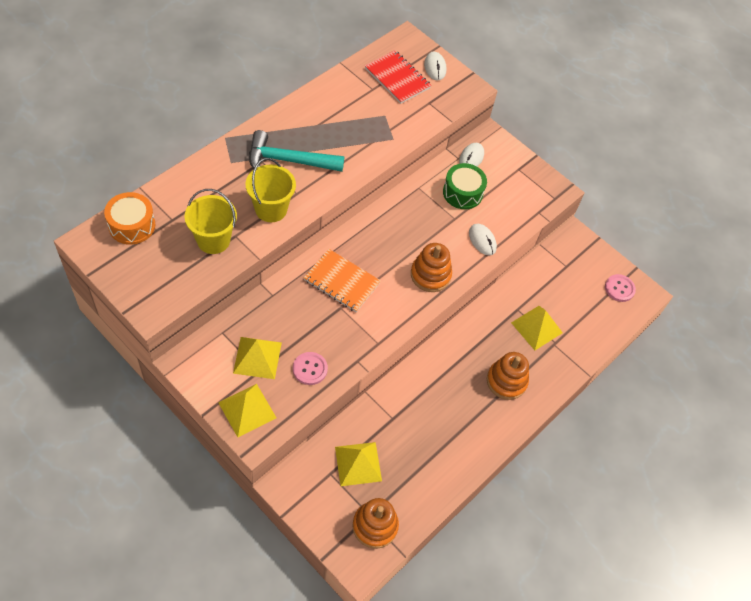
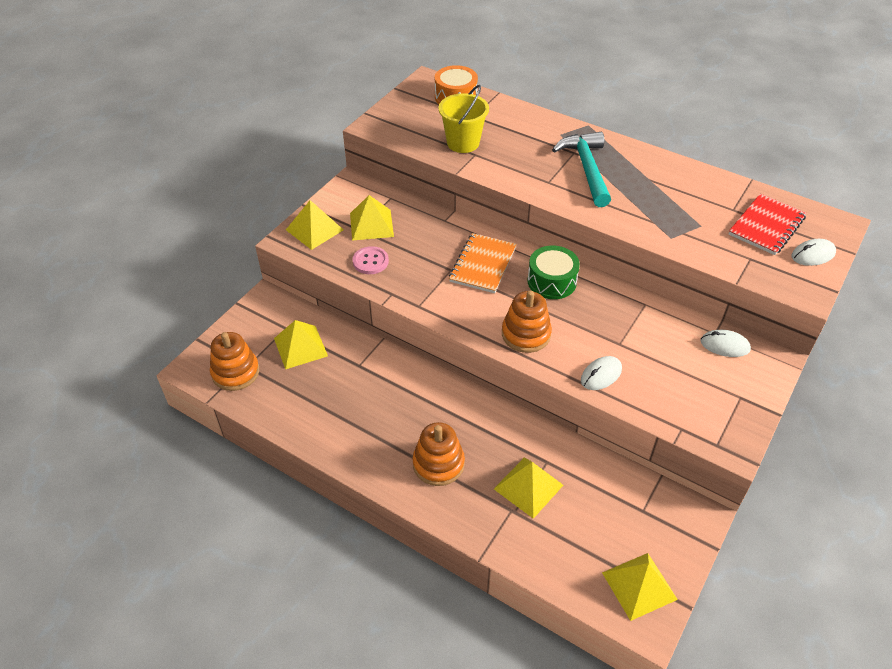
camera: 85 degrees right, 10 degrees down
(271, 209) = (518, 169): yellow bucket -> none
(462, 193) = (663, 345): green drum -> green drum (551, 281)
(619, 288) = (639, 585): pink button -> yellow pyramid

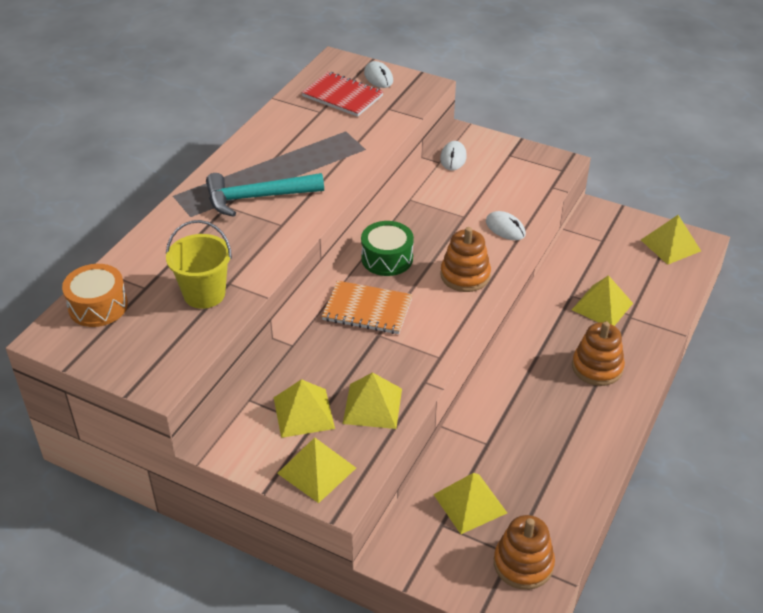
camera: 95 degrees left, 5 degrees down
(370, 261) = (372, 406): pink button -> yellow pyramid

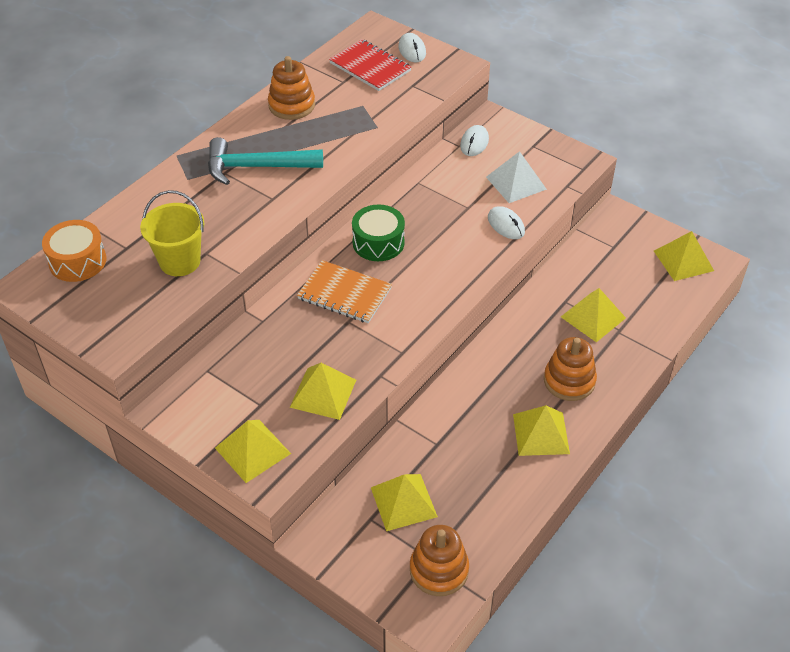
camera: 10 degrees right, 5 degrees up
(304, 412) = (255, 391): yellow pyramid -> yellow pyramid (541, 433)
(465, 275) = (451, 270): orange stacking toy -> orange stacking toy (291, 105)
(503, 189) = (516, 183): none -> white pyramid

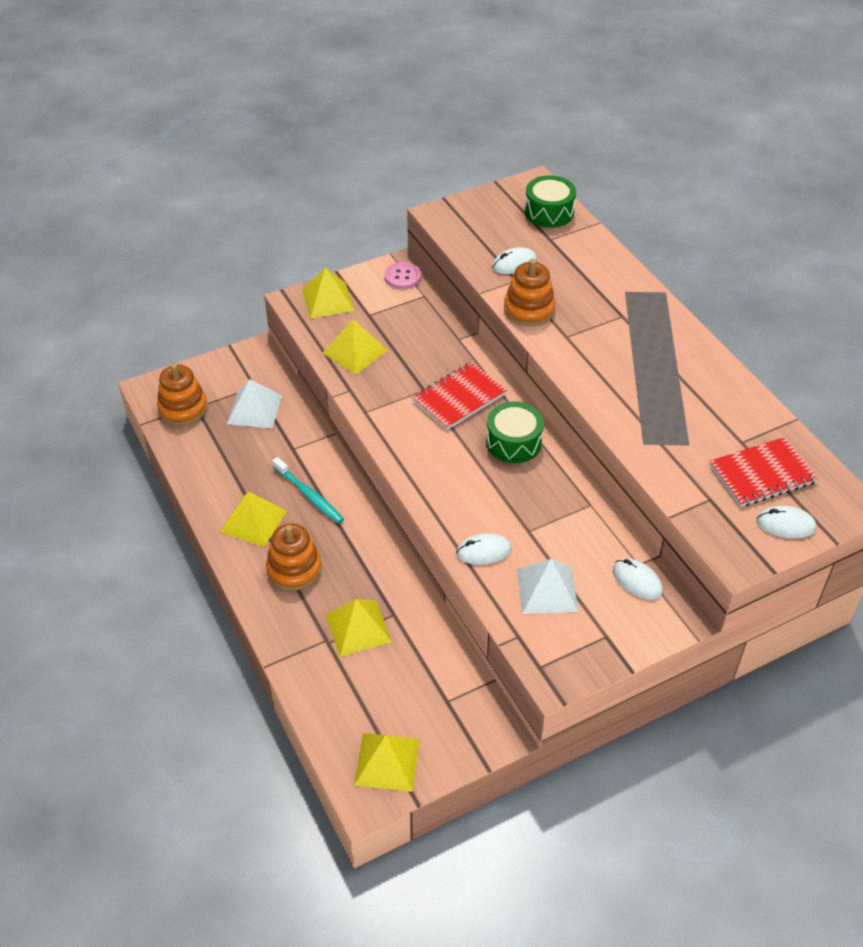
camera: 115 degrees right, 0 degrees up
(77, 261) = (549, 212): orange drum -> green drum
(180, 261) = (514, 264): yellow bucket -> white mouse
(182, 400) = (402, 277): none -> pink button
(257, 167) = (620, 338): turquoise hammer -> none
(291, 105) = (713, 389): orange stacking toy -> orange stacking toy (529, 309)
(344, 294) = (459, 397): orange notebook -> red notebook
(403, 502) = (254, 409): yellow pyramid -> white pyramid
(485, 406) = (309, 495): none -> turquoise toothbrush

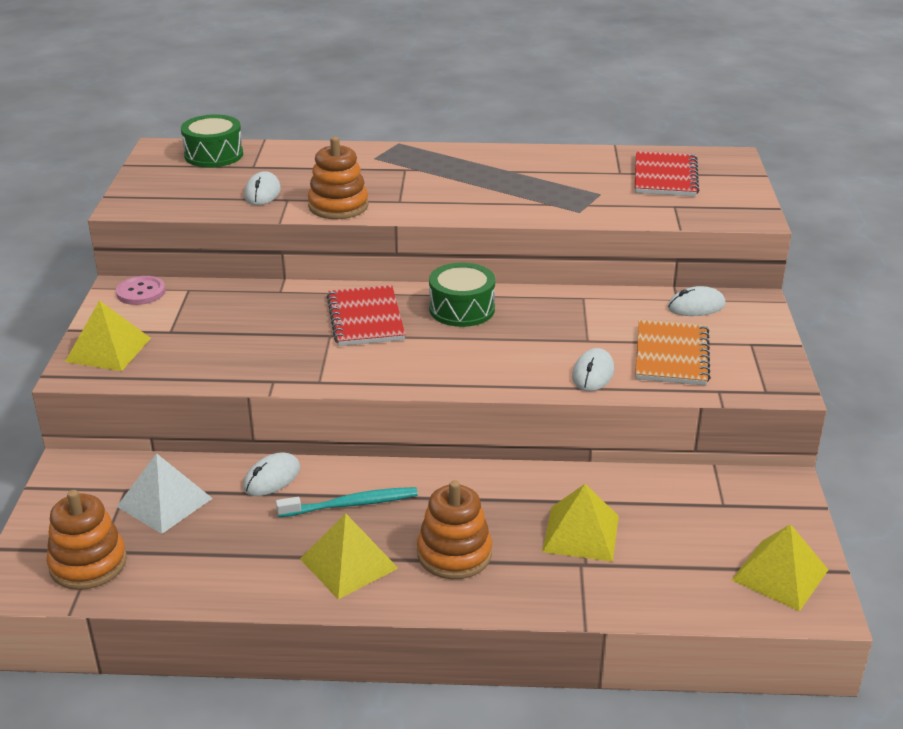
camera: 60 degrees left, 15 degrees down
(355, 351) = (216, 358): yellow pyramid -> none
(547, 589) = (671, 355): white pyramid -> orange notebook
(785, 524) = (730, 186): white mouse -> white mouse (272, 478)

